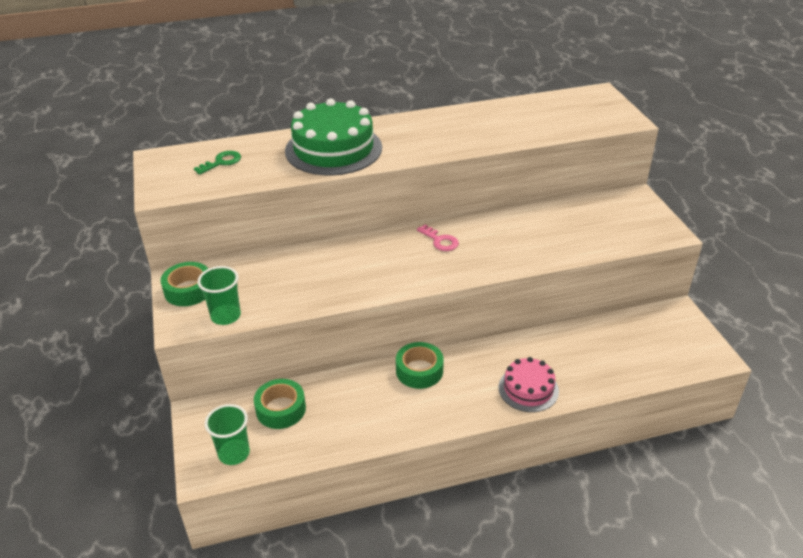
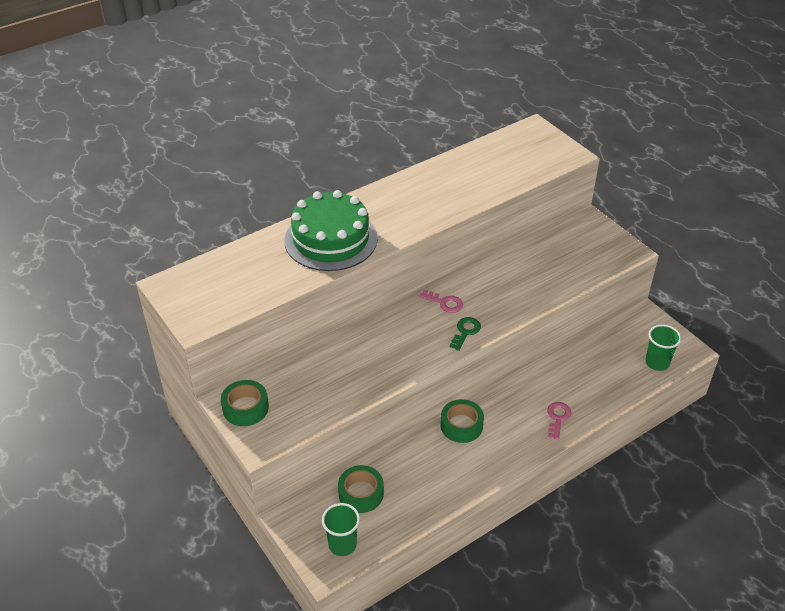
camera: 20 degrees left, 5 degrees up
(221, 162) = (233, 276): green key -> green key (465, 332)
(226, 316) = (296, 425): green cup -> green cup (657, 363)
(528, 389) = (557, 418): pink cake -> pink key

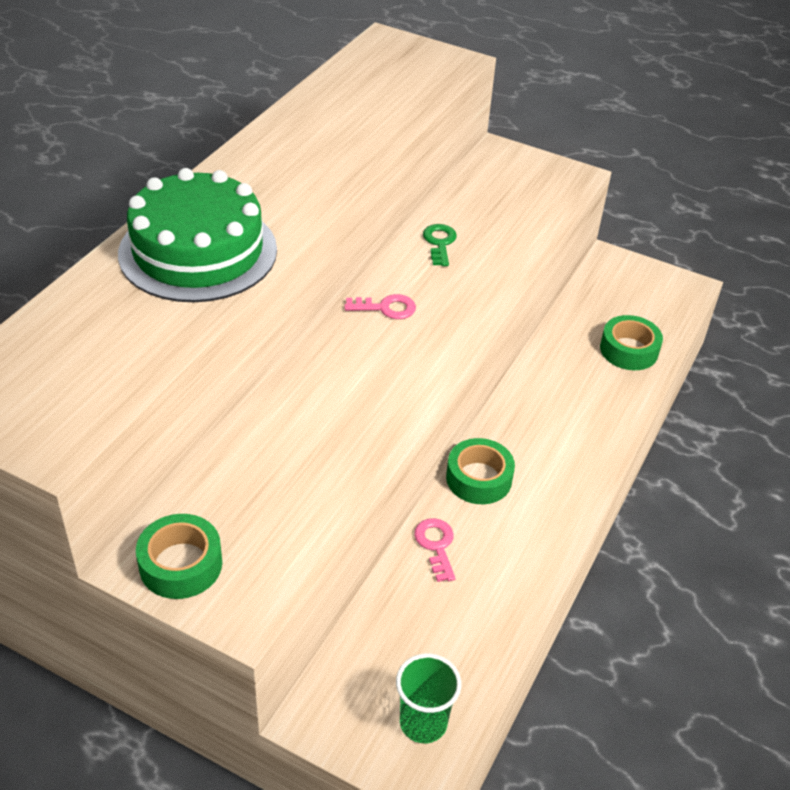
camera: 30 degrees left, 0 degrees up
(361, 493) = (401, 632): green tape -> green tape (629, 350)
(465, 332) = (441, 338): green key -> green key (439, 243)
(557, 418) = (594, 423): pink key -> pink key (436, 545)
(657, 363) = (662, 313): green cup -> none

